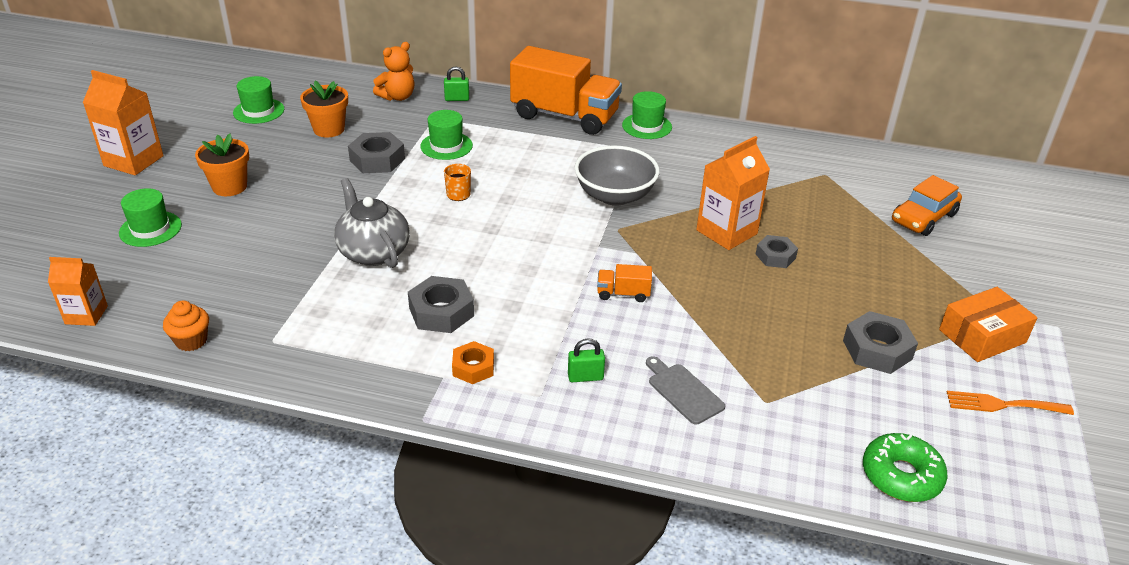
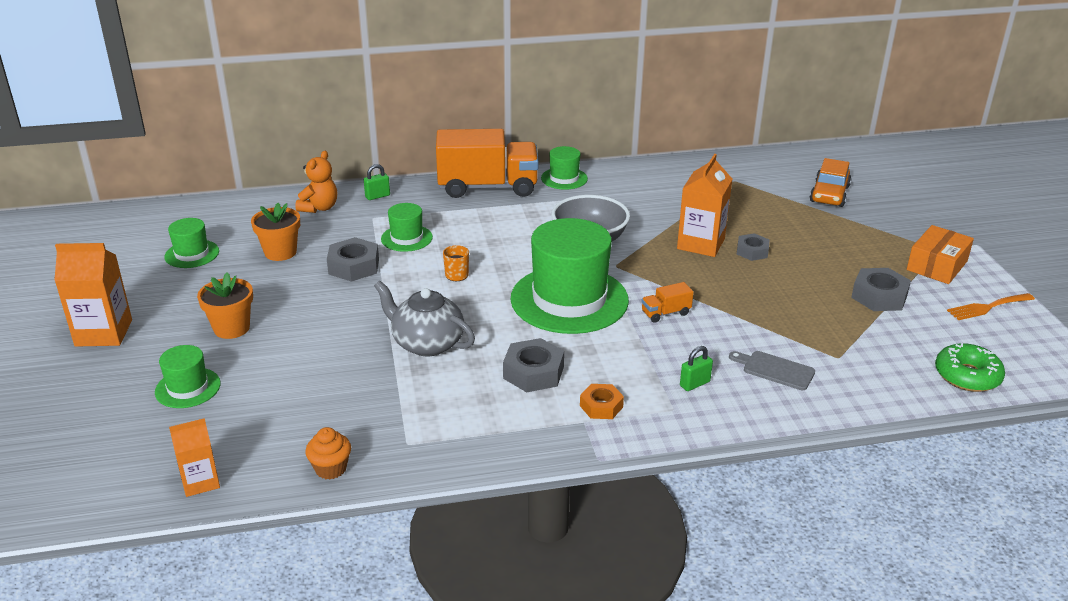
camera: 25 degrees left, 5 degrees down
(540, 250) = (569, 299): none -> green hat

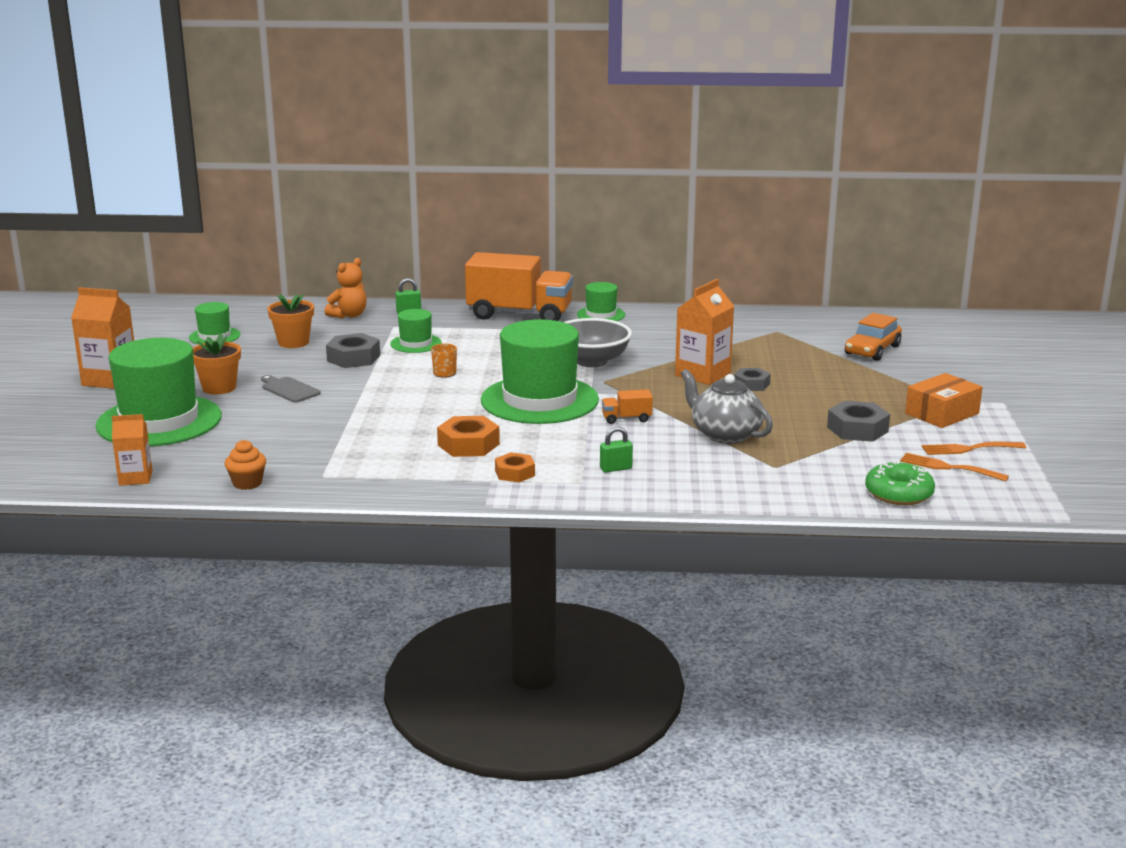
camera: 15 degrees right, 10 degrees down
(188, 388) = (159, 421): green hat -> green hat, size x2.10
(427, 343) = (384, 415): grey teapot -> grey teapot (725, 434)
(533, 372) = (468, 444): grey nut -> orange nut
(775, 370) = (703, 468): grey cutting board -> grey cutting board (289, 389)
(986, 334) = (948, 467): none -> orange fork

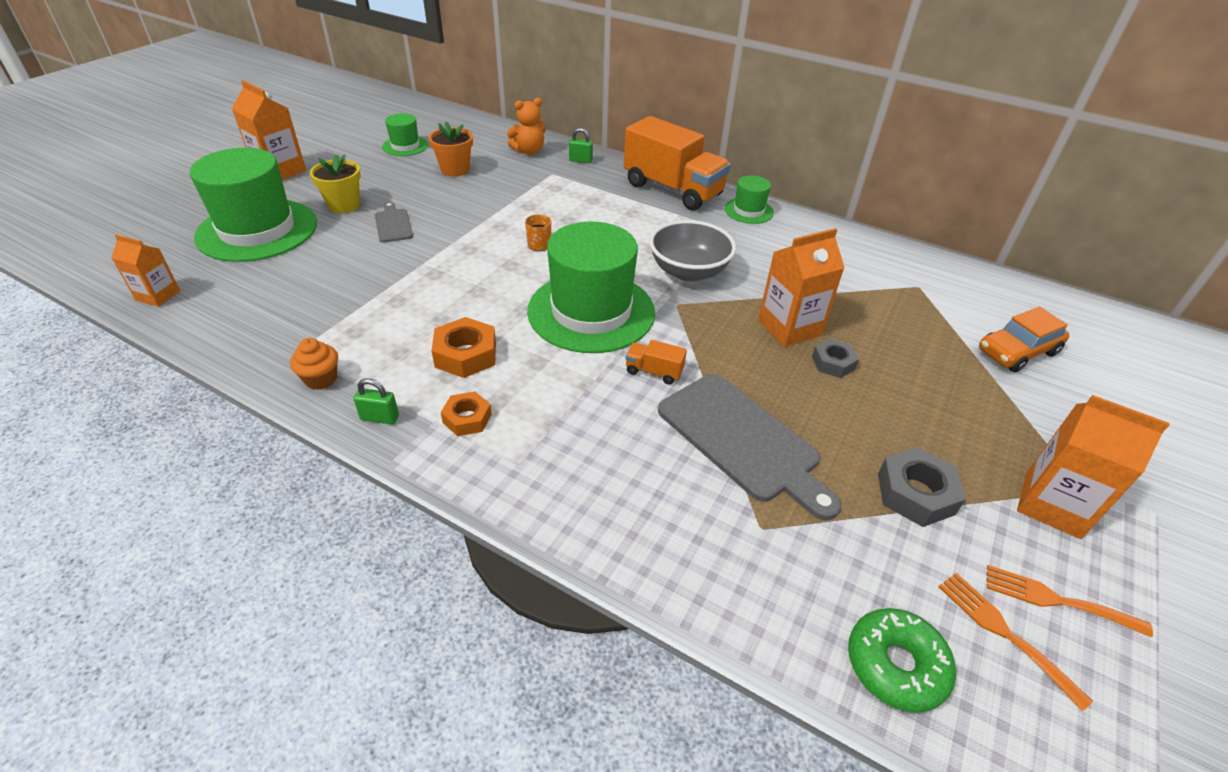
camera: 25 degrees right, 20 degrees up
(219, 388) = (344, 205): orange flower pot -> yellow flower pot
(247, 483) = (228, 337): orange cupcake -> orange cupcake (321, 379)
(353, 358) = (482, 202): grey nut -> none
(416, 343) = (550, 199): green hat -> none
(616, 468) = (575, 454): green padlock -> green padlock (380, 418)
(725, 434) = (742, 440): grey teapot -> grey cutting board
(942, 413) = (1052, 505): orange box -> orange carton

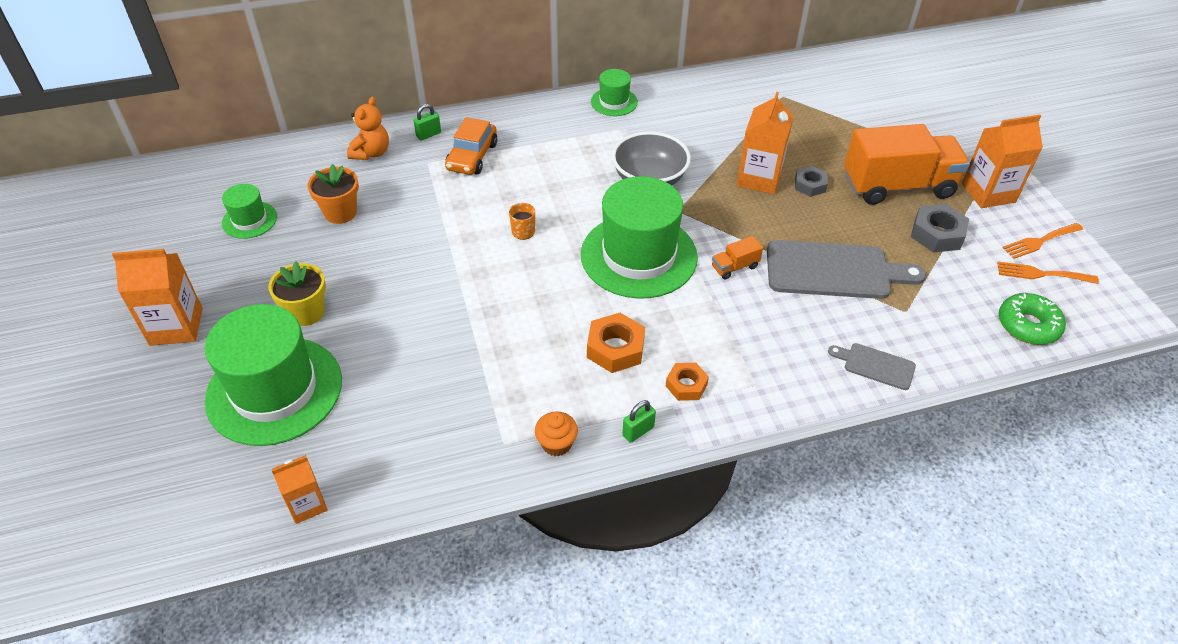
camera: 45 degrees left, 5 degrees up
(393, 224) = (382, 297): grey cutting board -> grey cutting board (875, 365)
(673, 190) = (538, 117): orange truck -> orange truck (898, 186)
(1017, 352) = (877, 109): orange car -> orange car (472, 156)

